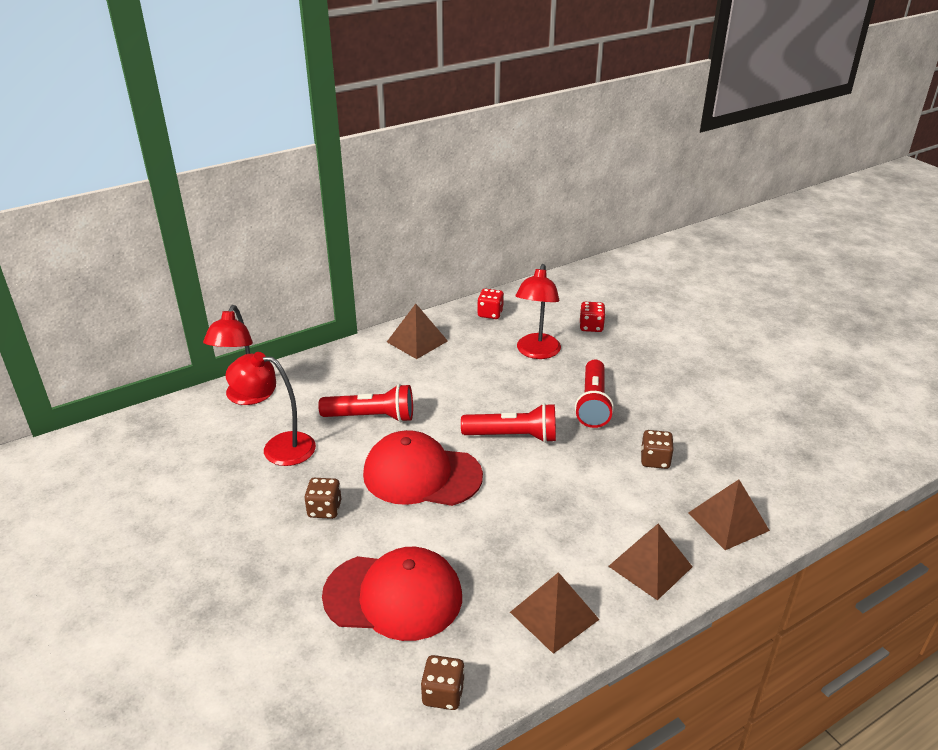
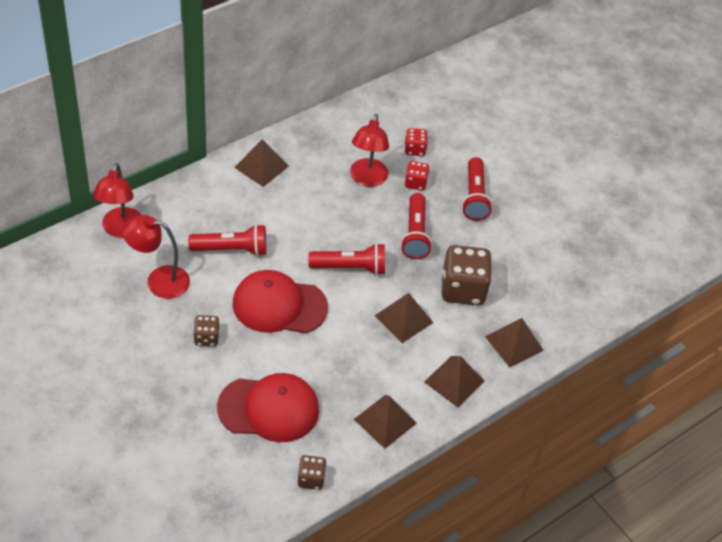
camera: 10 degrees left, 15 degrees up
(490, 313) = (324, 134): red dice -> red dice (415, 183)
(580, 491) = (403, 319): none -> brown pyramid
(655, 460) = (462, 289): brown dice -> brown dice, size x1.95
(662, 369) = (474, 197): none -> red flashlight

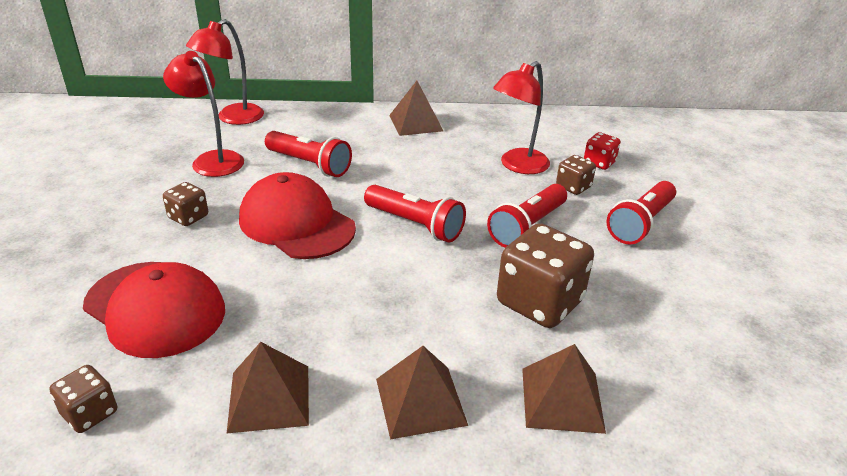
camera: 40 degrees right, 15 degrees down
(403, 319) = (426, 297): brown pyramid -> none
(415, 183) = (573, 187): red dice -> brown dice

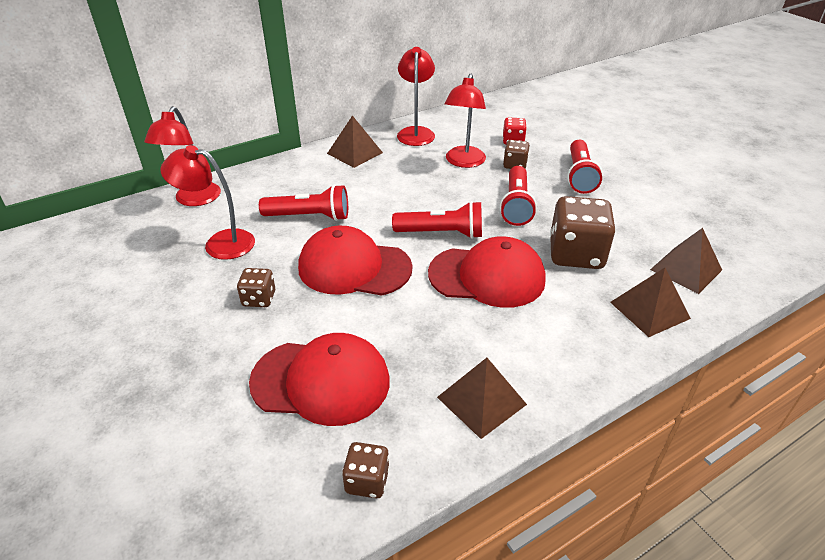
camera: 30 degrees left, 5 degrees up
(414, 284) = (487, 276): none -> red cap
(420, 401) = (575, 352): brown pyramid -> brown pyramid (686, 269)
(499, 122) = (416, 132): none -> red lamp

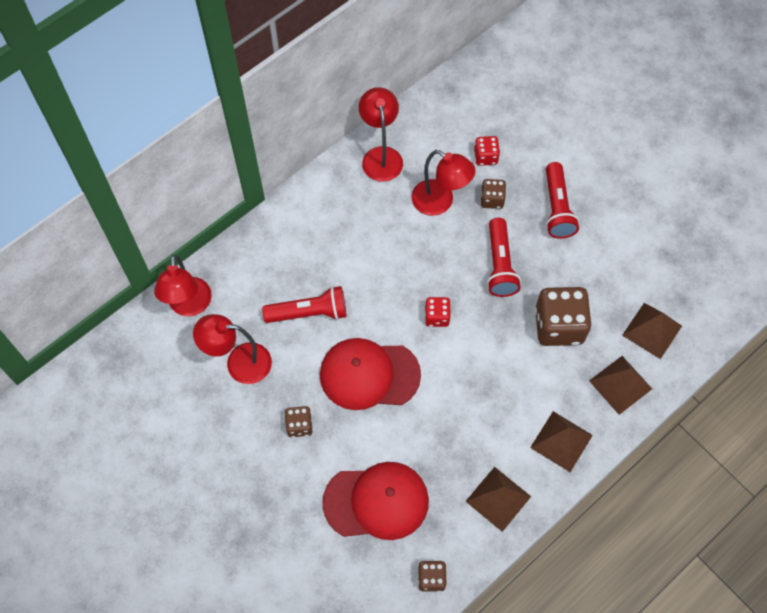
camera: 10 degrees left, 25 degrees up
(355, 153) = (325, 203): brown pyramid -> brown pyramid (561, 441)
(441, 233) = (437, 317): red flashlight -> red dice
(463, 162) = (440, 202): red lamp -> red lamp turned 60 degrees counterclockwise
(487, 276) = (485, 367): red cap -> none

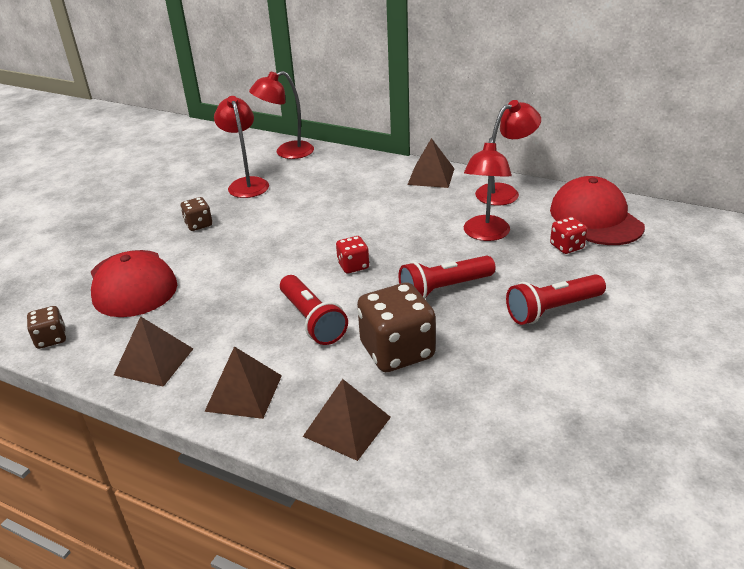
camera: 70 degrees right, 30 degrees down
(309, 313) = (313, 201): red flashlight -> red flashlight (312, 320)
(369, 375) = (267, 245): red cap -> red cap (595, 218)
(492, 199) = (519, 263): brown dice -> none
(652, 330) = (446, 437): brown pyramid -> brown pyramid (431, 176)

